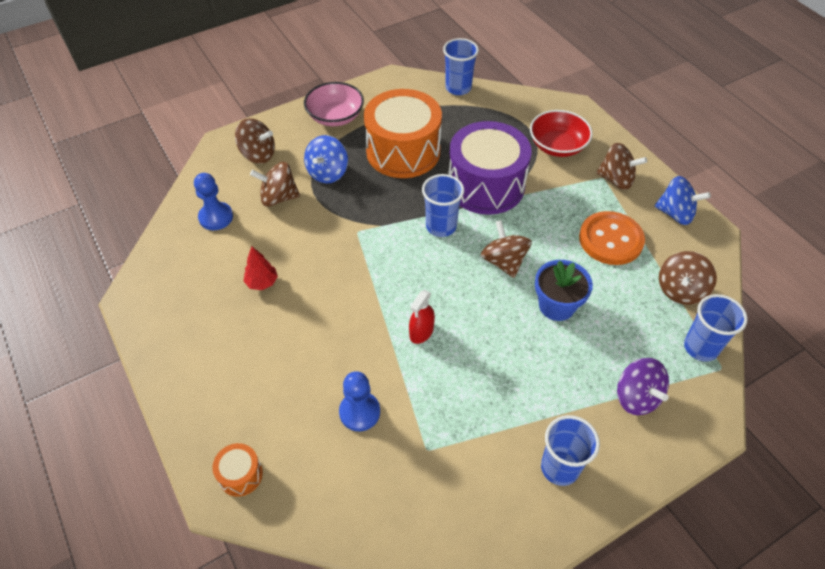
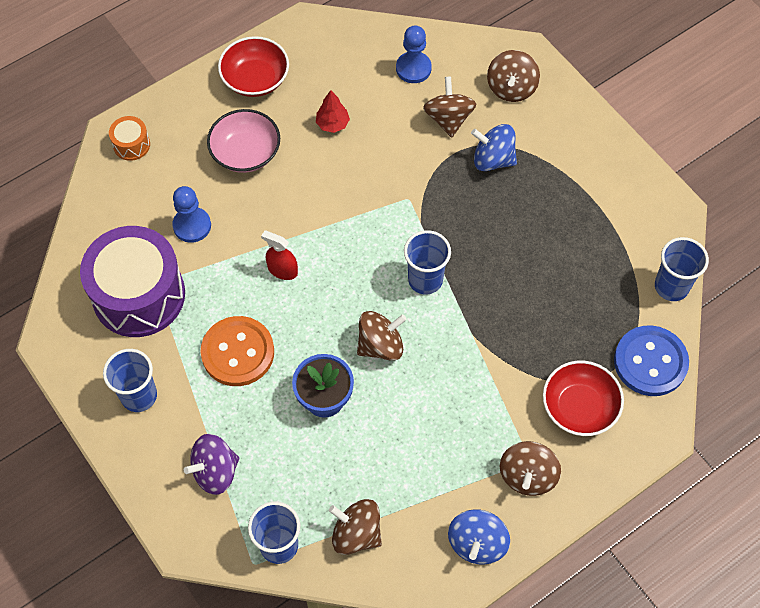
camera: 85 degrees right, 10 degrees up
(187, 346) = (255, 79): none -> red bowl
(335, 116) = (589, 154): pink bowl -> pink bowl (245, 152)
(403, 151) = (540, 232): orange drum -> none
(486, 185) = (496, 324): purple drum -> purple drum (139, 295)
(519, 105) = (650, 362): none -> blue button
(610, 240) = (425, 462): orange button -> orange button (238, 352)

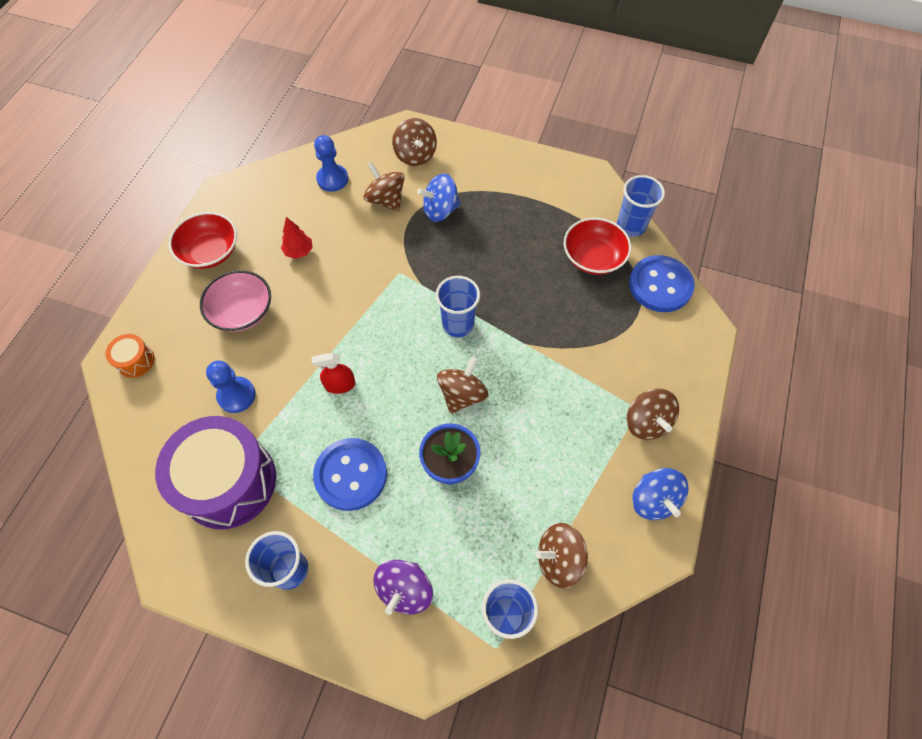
camera: 35 degrees left, 0 degrees up
(238, 352) = (351, 475): orange button -> blue button
(579, 407) = (640, 347): red bowl -> red bowl (593, 257)

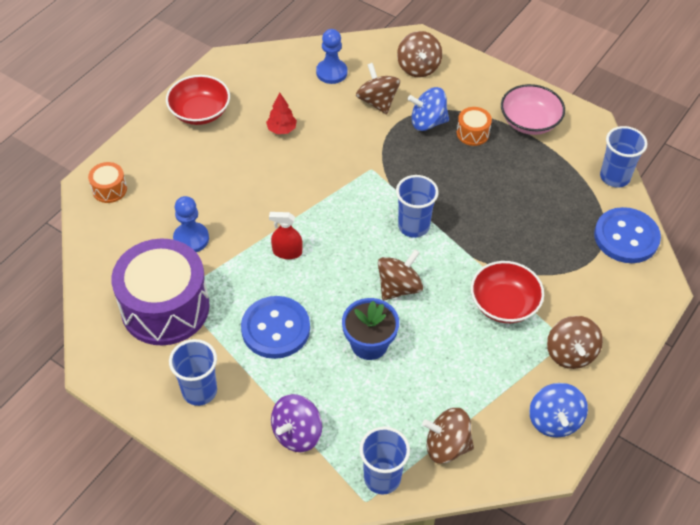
camera: 15 degrees right, 10 degrees down
(242, 311) = (215, 170): pink bowl -> pink bowl (529, 122)
(486, 212) = (472, 133): none -> orange drum
(593, 257) = (566, 197): red bowl -> red bowl (504, 304)

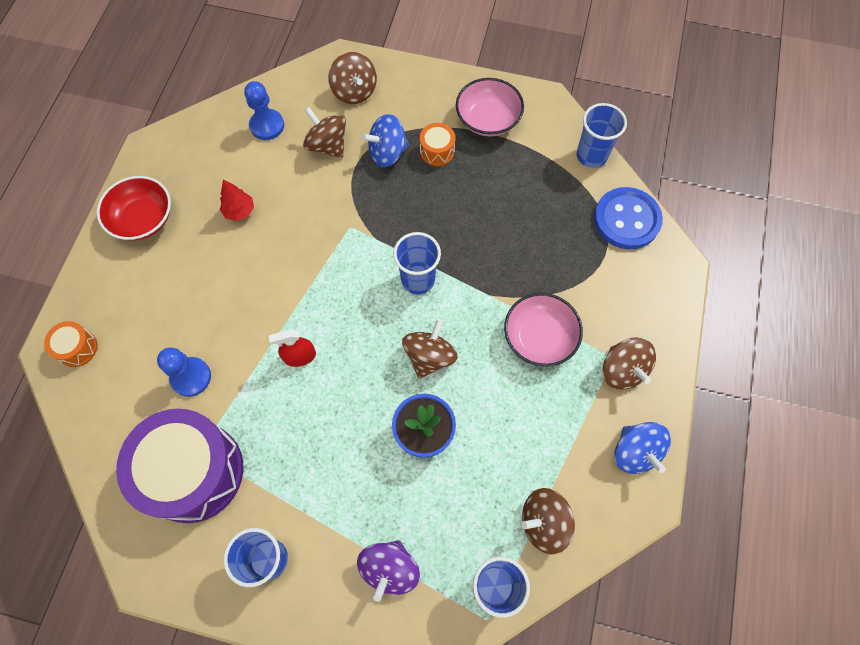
camera: 20 degrees left, 15 degrees up
(275, 329) = (321, 453): blue button -> none
(504, 304) = (539, 337): red bowl -> pink bowl

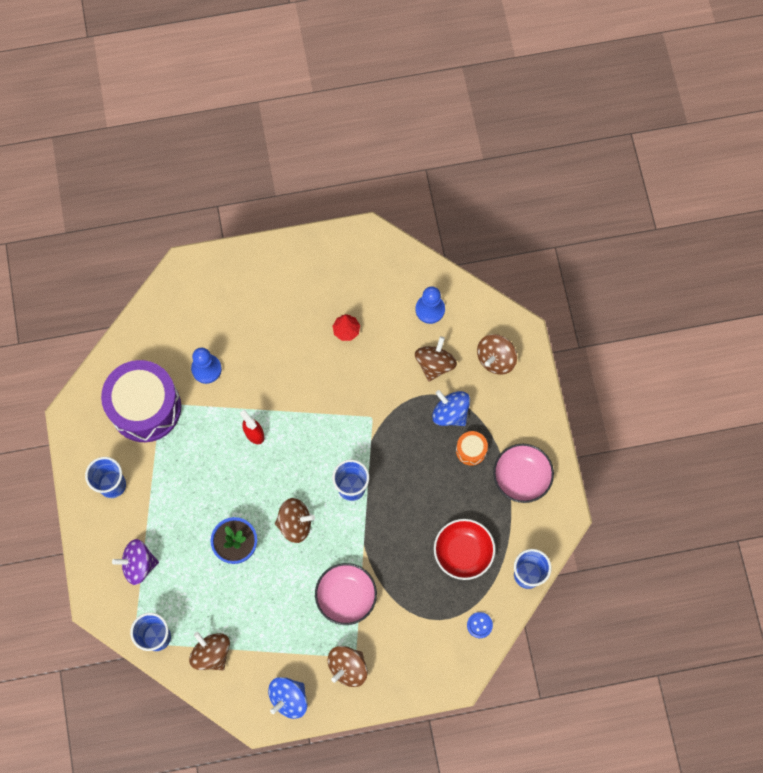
camera: 65 degrees right, 5 degrees up
(77, 348) = (192, 283): orange drum -> none
(143, 219) = (307, 266): red bowl -> red bowl (463, 552)
(626, 220) = (479, 625): blue button -> blue button, size x0.45

